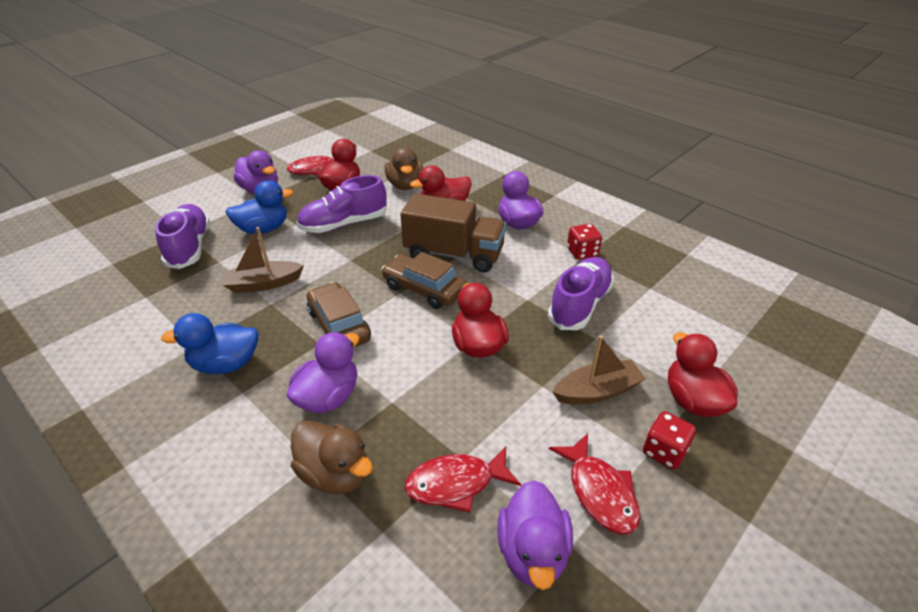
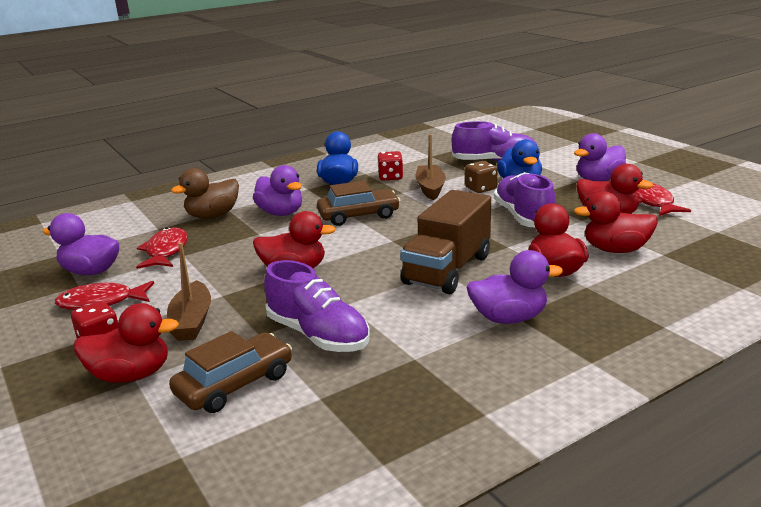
camera: 105 degrees right, 15 degrees down
(270, 251) = (480, 189): none -> brown dice
(405, 185) = (615, 250): brown duck -> red duck
(424, 289) = (391, 251): brown car -> brown car (235, 384)
(582, 252) = (422, 357): red dice -> red dice (390, 177)

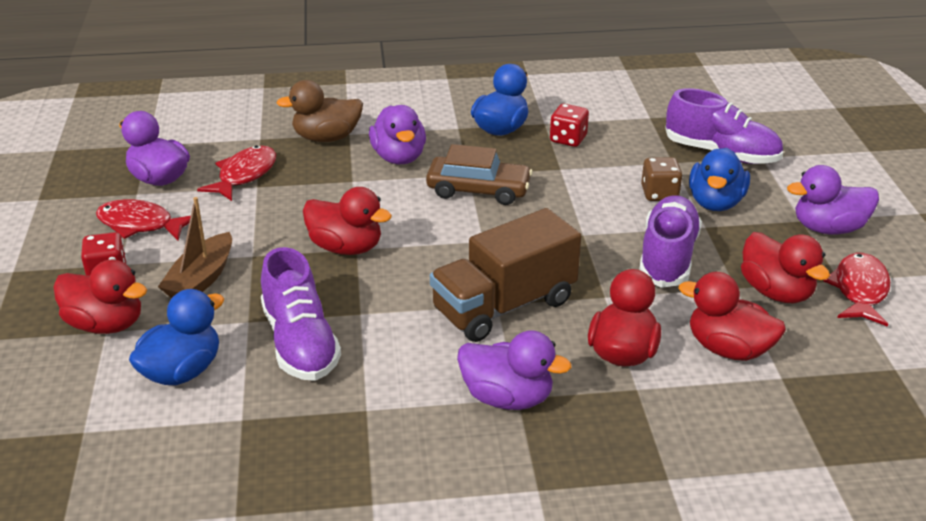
camera: 25 degrees right, 10 degrees up
(235, 384) = (182, 371): brown car -> blue duck
(430, 188) = (598, 173): brown boat -> none

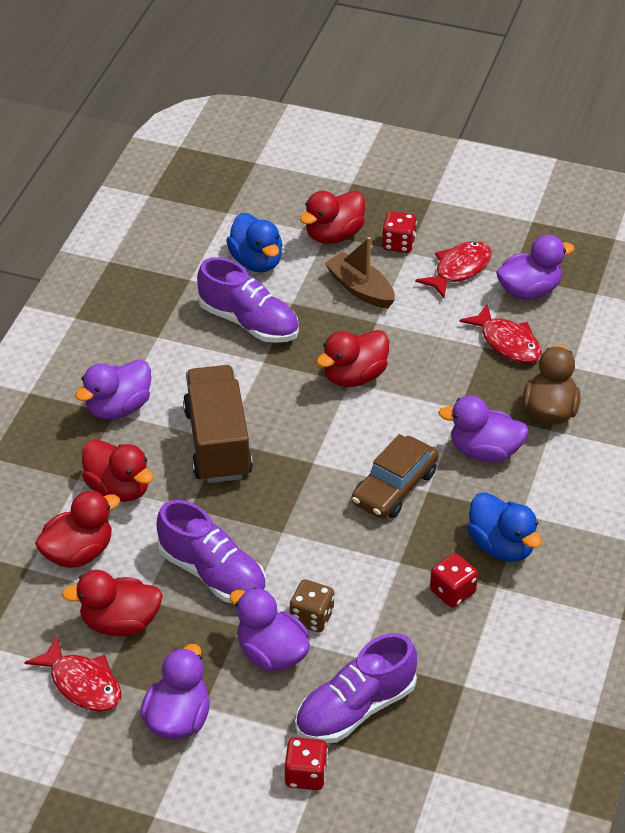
camera: 115 degrees right, 10 degrees up
(300, 343) = (249, 322): purple shoe -> purple shoe turned 150 degrees counterclockwise
(715, 203) = (271, 653): blue duck -> purple duck
(800, 159) = (306, 775): none -> red dice

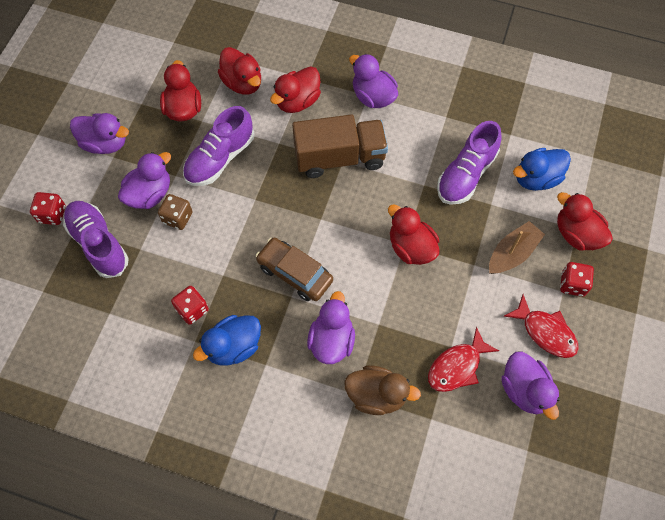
camera: 90 degrees right, 20 degrees up
(82, 684) = (138, 92): red fish -> none

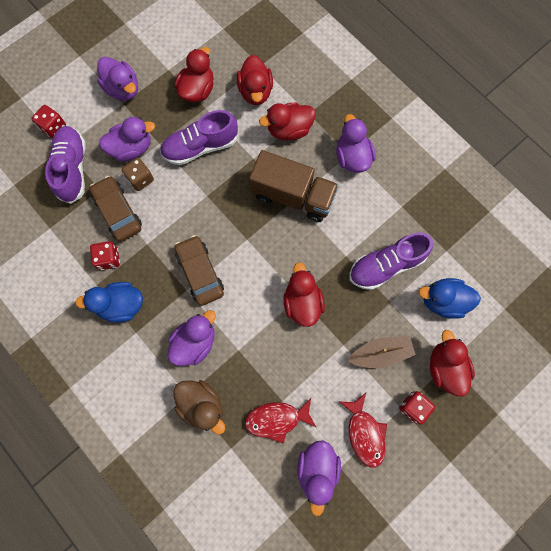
camera: 30 degrees right, 10 degrees up
(174, 260) = (118, 212): none -> brown car

